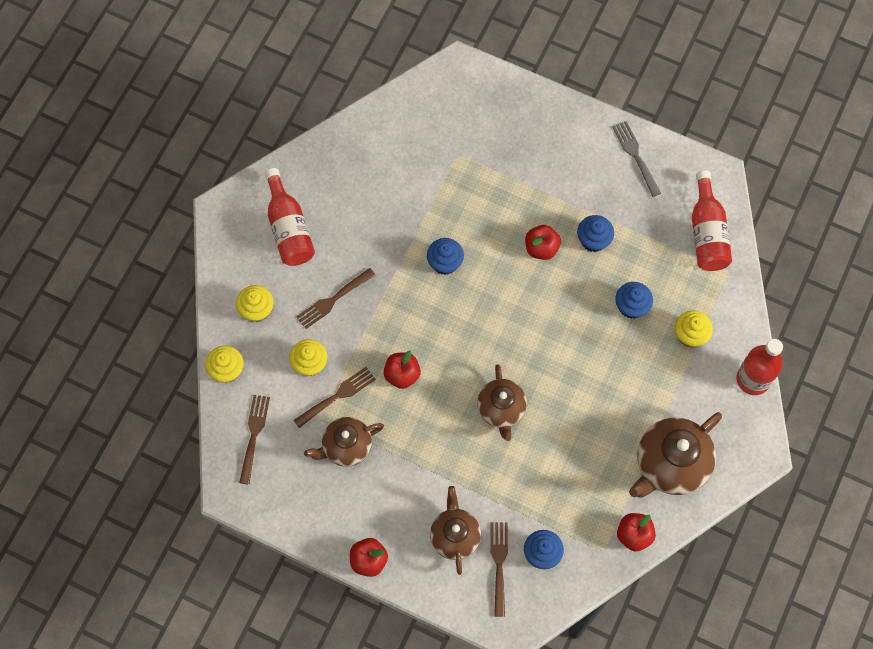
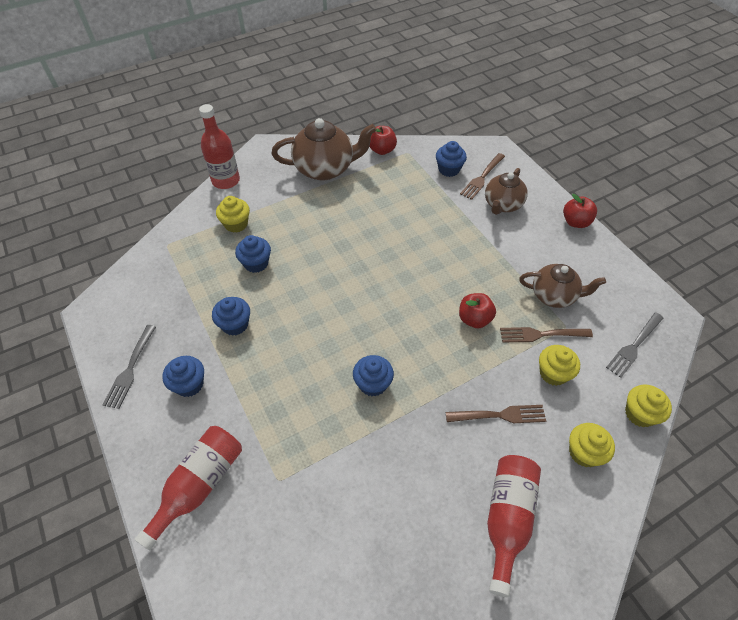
camera: 145 degrees left, 15 degrees down
(254, 436) = (634, 345): brown fork -> grey fork
(501, 410) = (412, 254): brown teapot -> none
(541, 248) = (281, 344): red apple -> none
(580, 174) = (189, 384): none -> blue cupcake
(707, 233) = (149, 277): red bottle -> red bottle (199, 485)

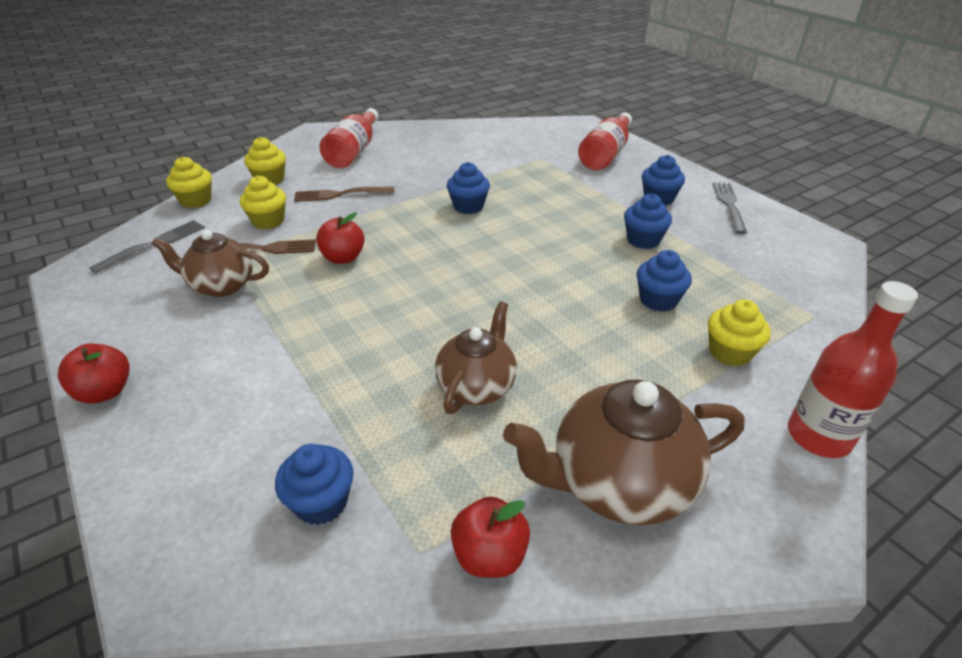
camera: 175 degrees right, 15 degrees down
(482, 177) = (247, 484): brown fork -> none
(502, 205) = (231, 418): brown teapot -> brown teapot (477, 386)

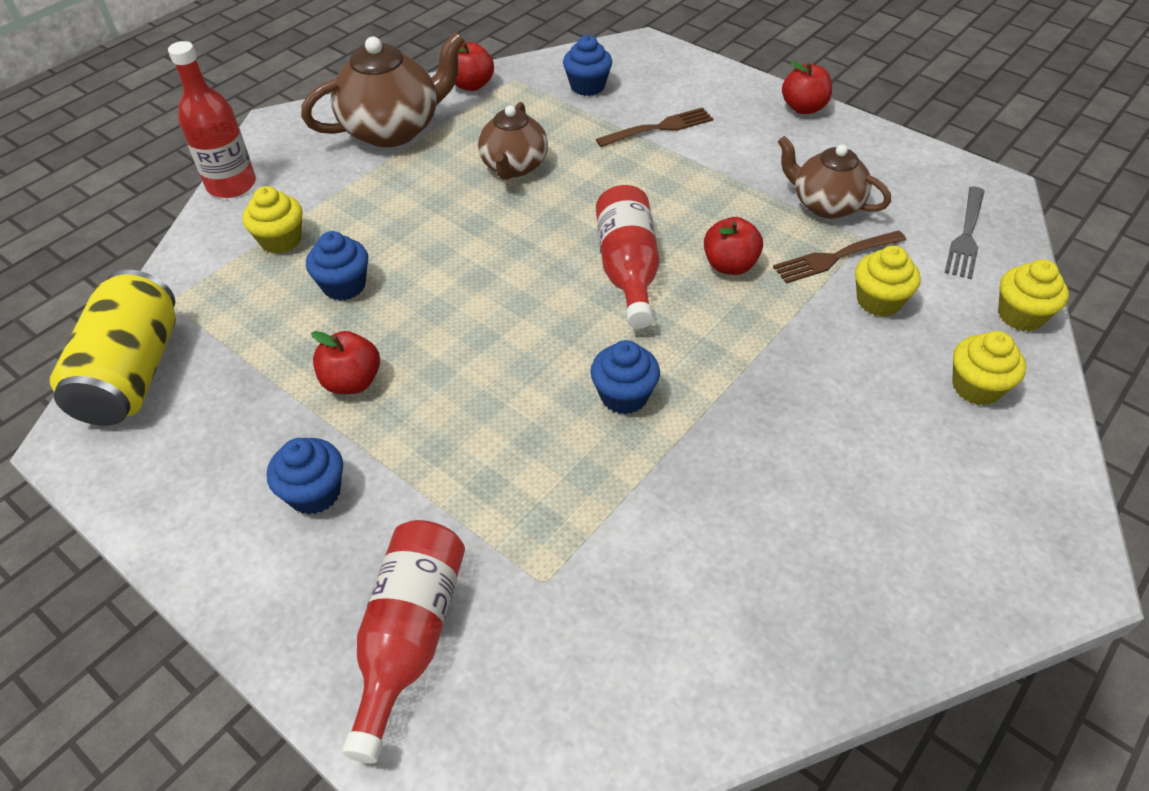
camera: 165 degrees right, 10 degrees up
(221, 285) = (825, 204): brown teapot -> brown teapot turned 135 degrees counterclockwise
(341, 194) = (834, 378): brown fork -> brown fork (658, 128)
(354, 151) = (921, 509): red bottle -> red bottle (628, 270)
(643, 240) = (352, 382): blue cupcake -> red apple
(729, 205) = (192, 503): grey fork -> none
(811, 271) = (132, 373): none -> yellow can

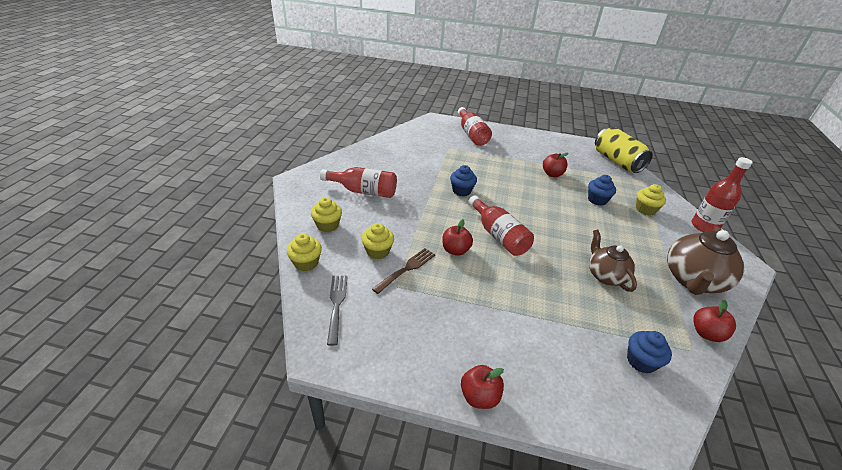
camera: 150 degrees right, 10 degrees down
(314, 493) = (526, 150): blue cupcake -> none
(658, 128) = (560, 334): brown fork -> none
(825, 204) = (425, 303): brown teapot -> none
(875, 466) = (363, 191): none -> red bottle

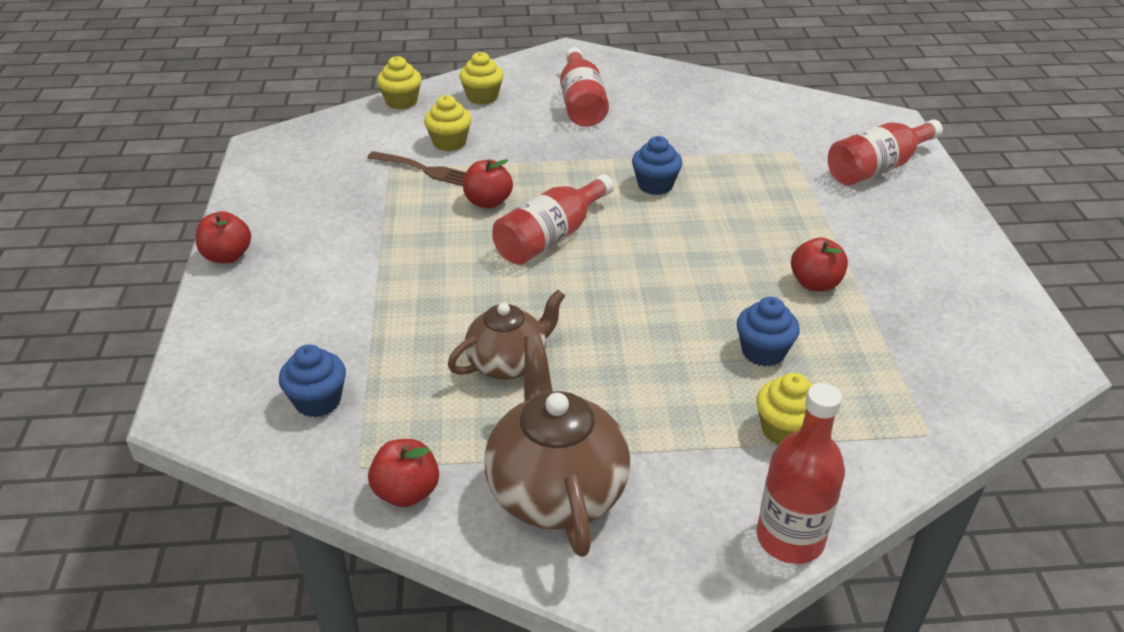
camera: 75 degrees right, 0 degrees up
(337, 305) = (338, 137): grey fork -> none
(617, 161) = (987, 387): yellow can -> none
(693, 280) = (556, 490): brown teapot -> brown teapot turned 60 degrees clockwise

